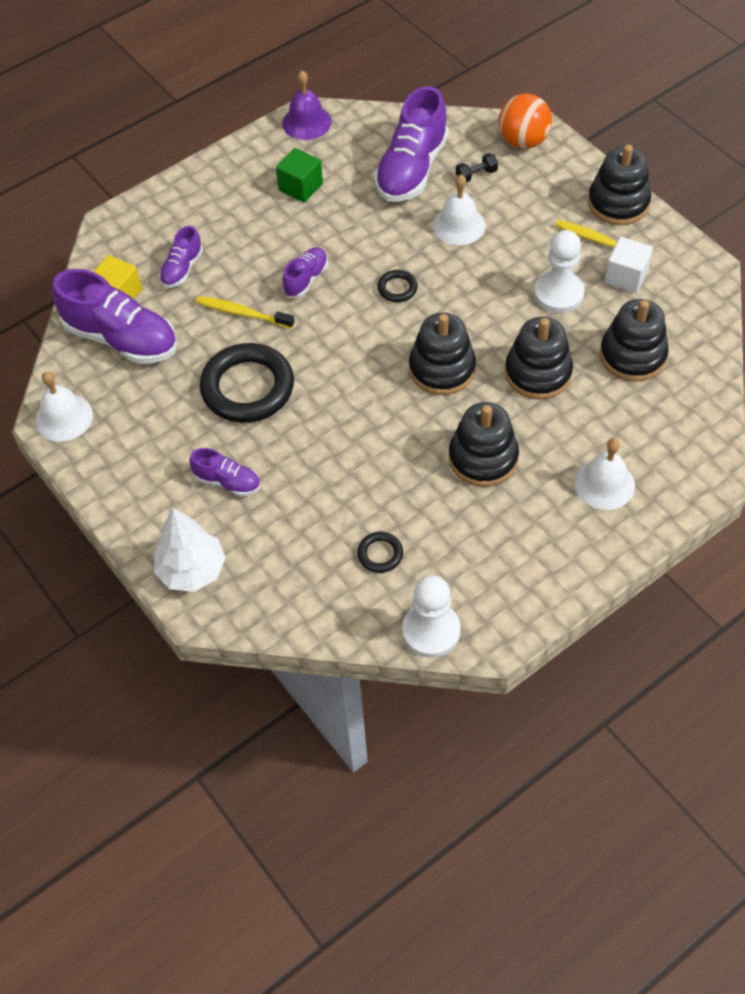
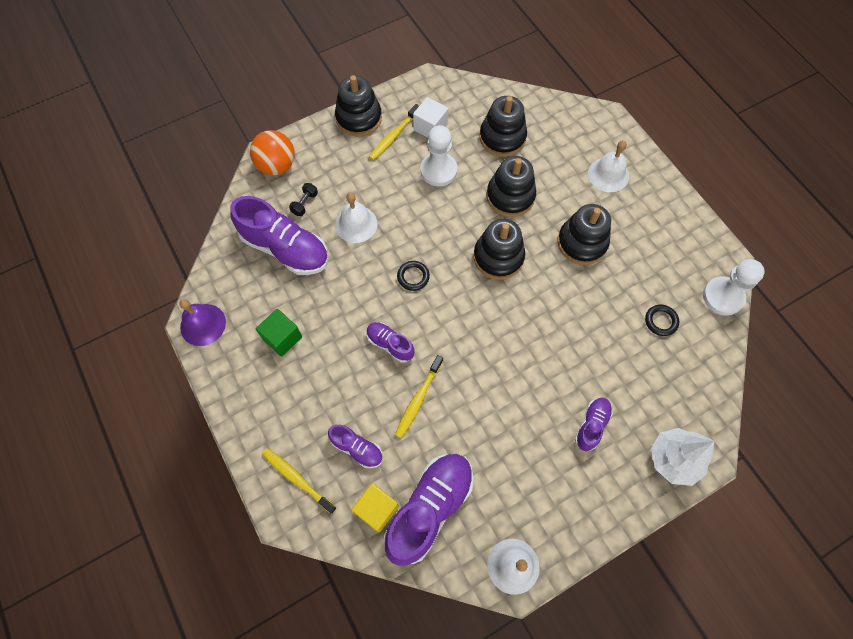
camera: 85 degrees left, 10 degrees up
(146, 227) = (297, 479): none -> yellow toothbrush
(247, 388) = (499, 402): black ring -> none
(476, 175) = (305, 203): black dumbbell -> black dumbbell turned 45 degrees clockwise

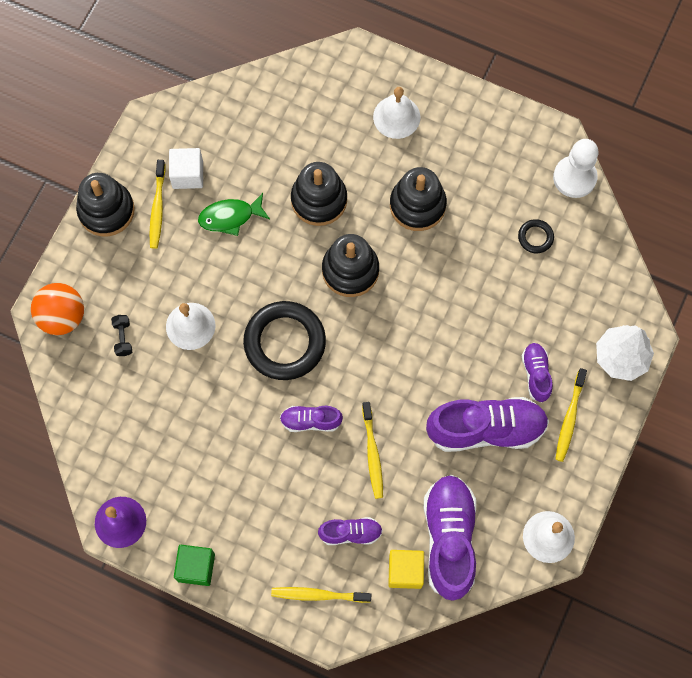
camera: 35 degrees left, 5 degrees up
(282, 338) = (206, 482): green cube -> green cube (196, 567)
(285, 249) = (140, 396): purple shoe -> purple shoe (486, 429)
(413, 277) = (284, 342): black ring -> black ring, size x2.23
(438, 170) = (230, 217): white pawn -> green fish
(502, 138) = (268, 141): black stacking toy -> none
(597, 479) = (569, 418): none -> yellow toothbrush

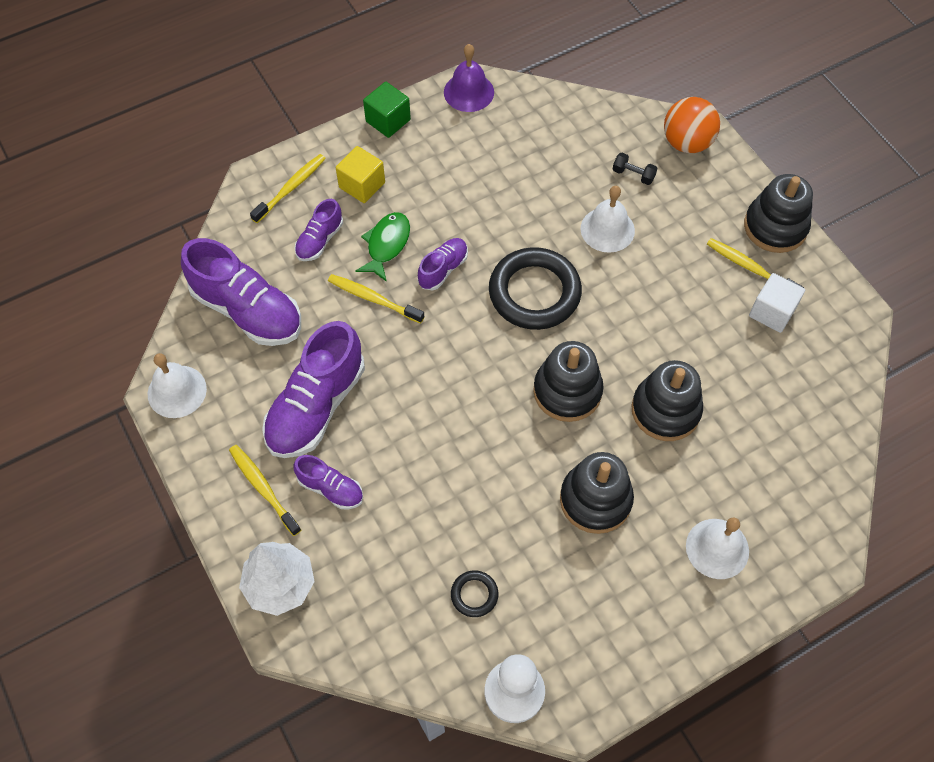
camera: 125 degrees right, 10 degrees down
(230, 217) = (699, 322): green fish -> green fish (386, 245)
(405, 571) = (252, 260): yellow cube -> yellow cube (362, 185)

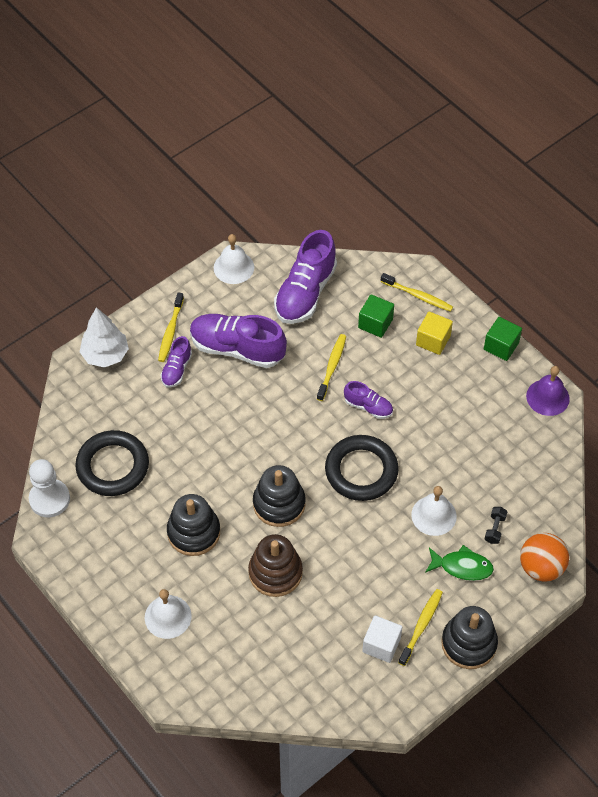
camera: 80 degrees right, 5 degrees down
(263, 488) = (170, 331): yellow toothbrush -> yellow toothbrush turned 150 degrees clockwise
(319, 240) = (375, 323): purple shoe -> green cube
(386, 245) = (382, 366): green fish -> green fish (462, 567)
(474, 595) = (113, 466): black ring -> black ring, size x2.23
(665, 410) = (275, 572): black stacking toy -> brown stacking toy

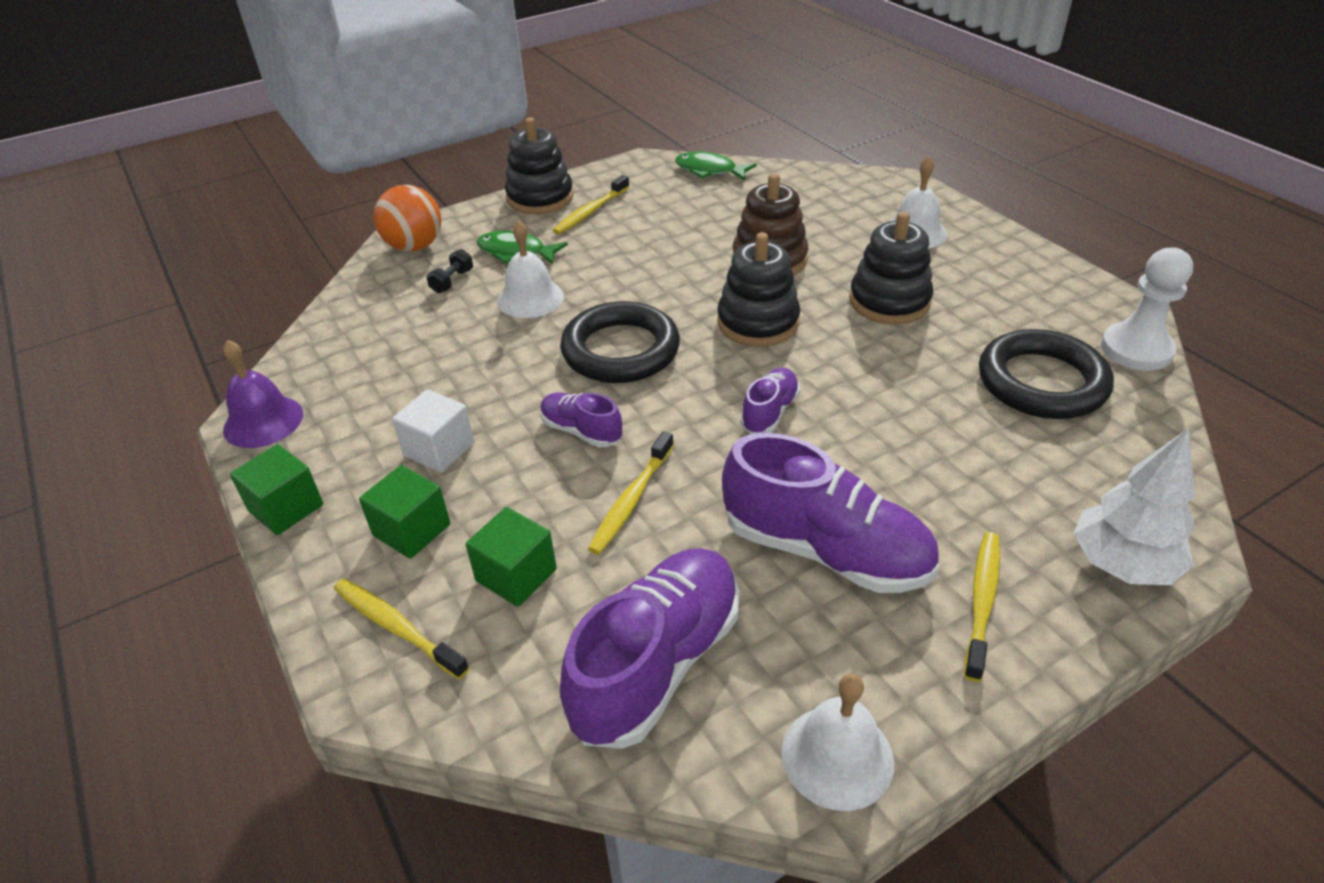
camera: 170 degrees left, 15 degrees down
(176, 369) = (954, 522): purple shoe -> purple shoe (770, 412)
(334, 700) = (709, 170): none -> green fish
(381, 645) = (644, 201): white cube -> white cube (439, 449)
(433, 340) = (412, 530): yellow cube -> green cube

